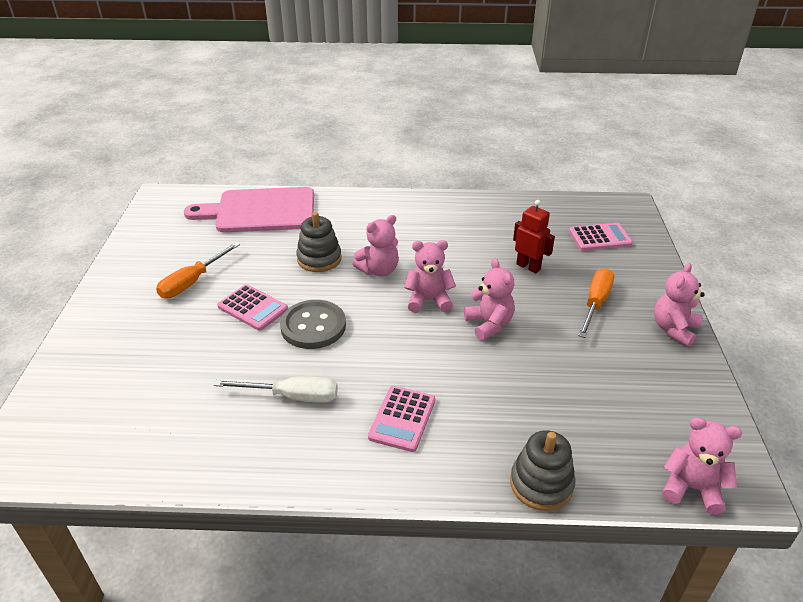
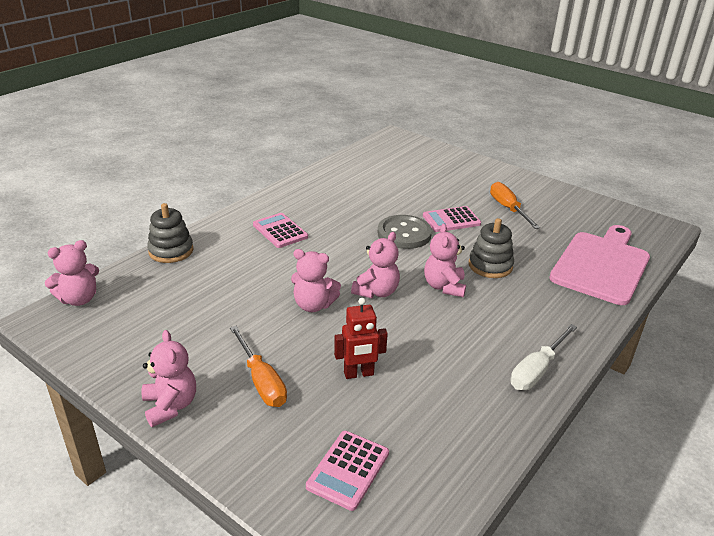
camera: 125 degrees right, 5 degrees down
(292, 396) = (346, 206): white screwdriver -> white screwdriver (537, 370)

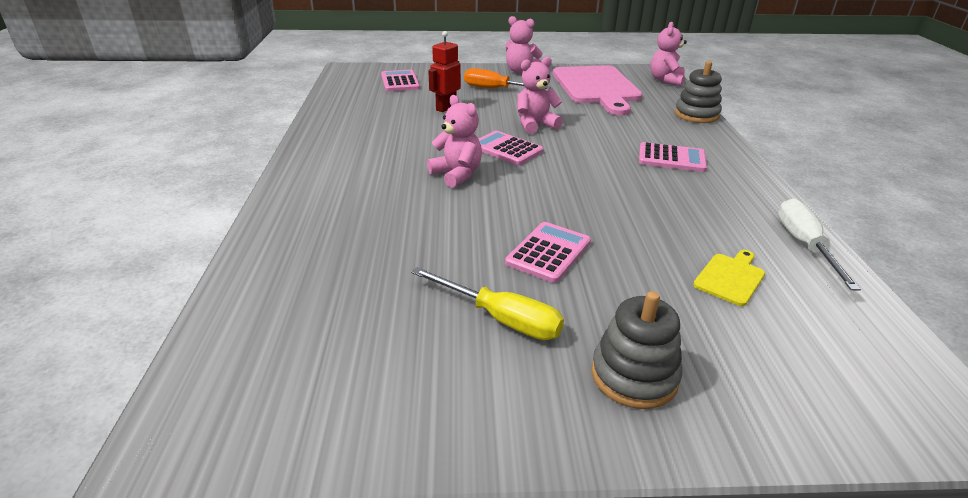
camera: 140 degrees right, 0 degrees up
(376, 292) = (506, 149): pink teddy bear -> pink calculator
(385, 180) = (730, 277): none -> yellow cutting board
(404, 234) = (569, 207): grey button -> none
(490, 266) = (434, 213): grey stacking toy -> grey stacking toy (634, 376)
(508, 208) = (501, 319): orange screwdriver -> yellow screwdriver
(537, 370) = (319, 149): white screwdriver -> white screwdriver (804, 245)
(602, 265) = (292, 277): pink cutting board -> pink cutting board (596, 87)

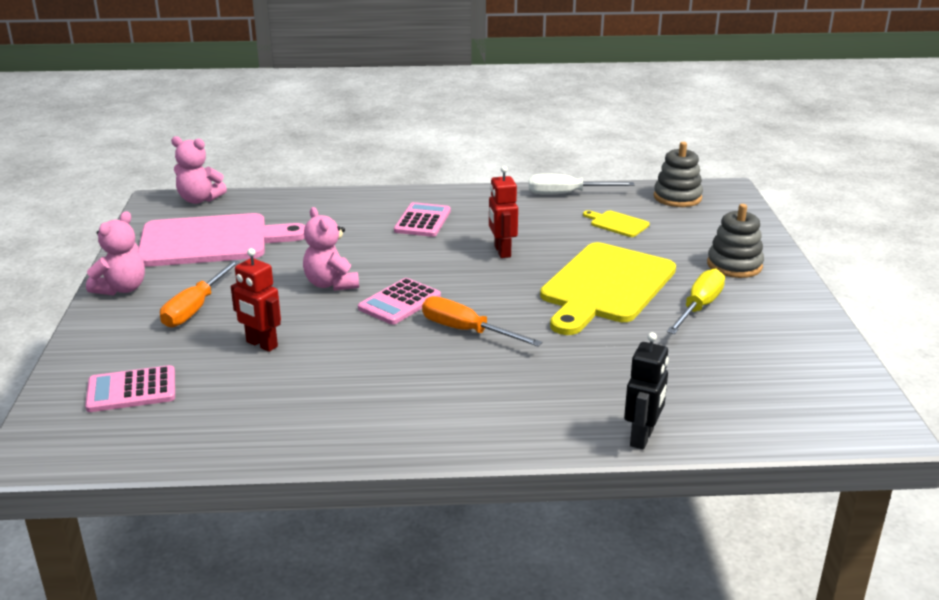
camera: 90 degrees left, 5 degrees down
(257, 247) = (642, 438): none -> black robot
(457, 174) = (466, 331): pink teddy bear -> orange screwdriver
(548, 252) = (605, 286): pink calculator -> yellow cutting board
(617, 195) = (502, 251): none -> red robot
(696, 115) = (314, 197): grey stacking toy -> grey stacking toy (677, 197)

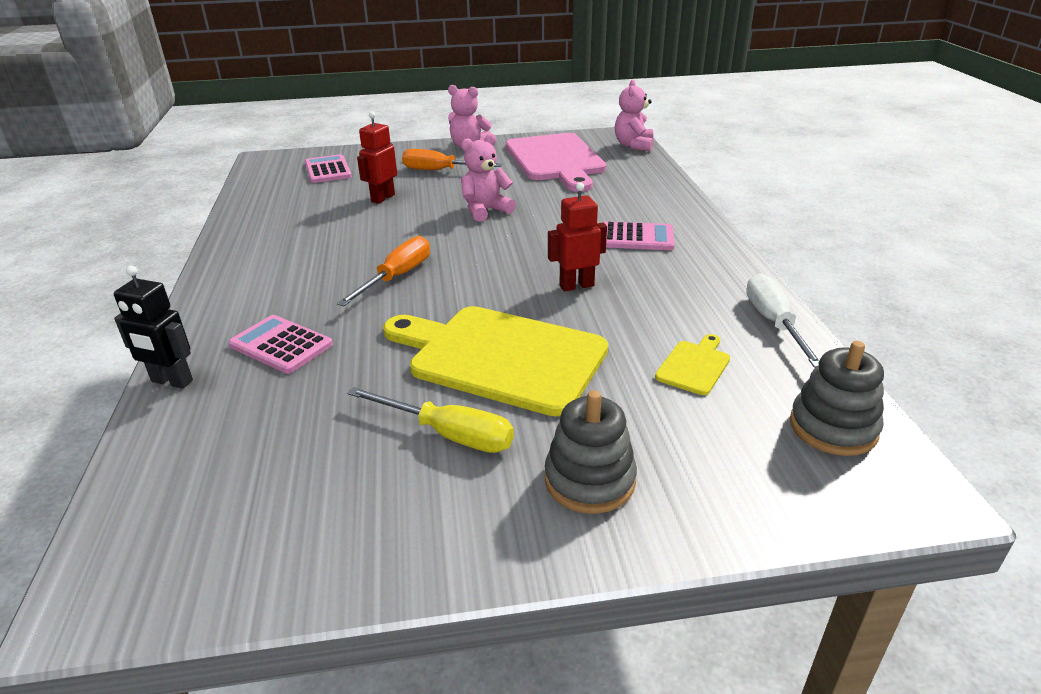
camera: 85 degrees right, 5 degrees up
(399, 302) = (453, 242): pink calculator -> pink calculator (281, 345)

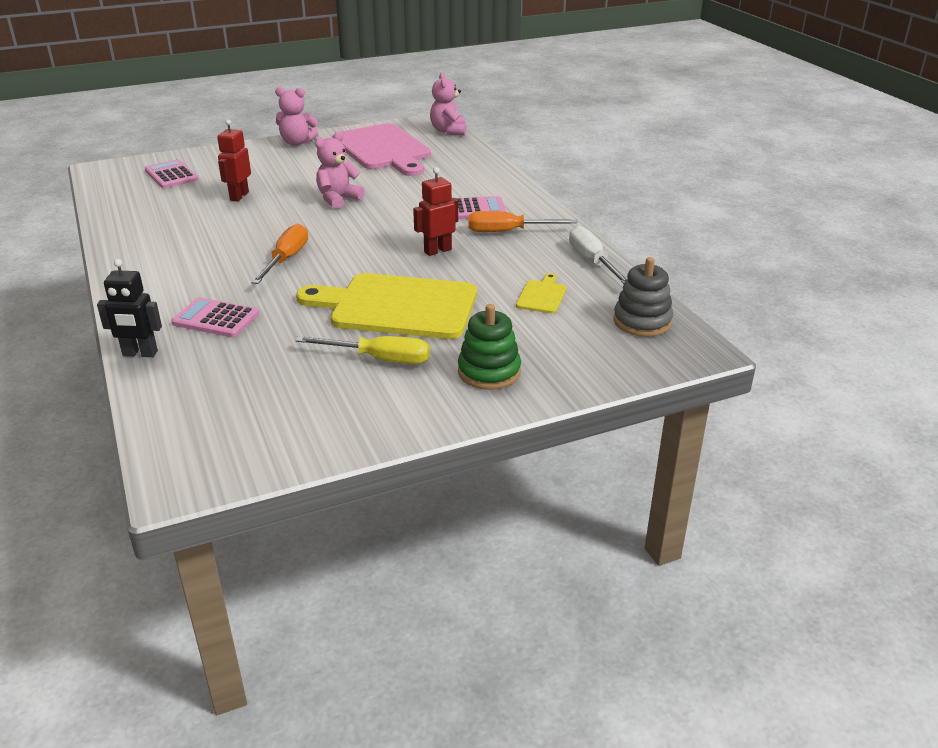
camera: 15 degrees left, 0 degrees up
(440, 171) = (280, 167): orange screwdriver -> orange screwdriver (508, 231)
(589, 480) = (489, 372): grey stacking toy -> green stacking toy

